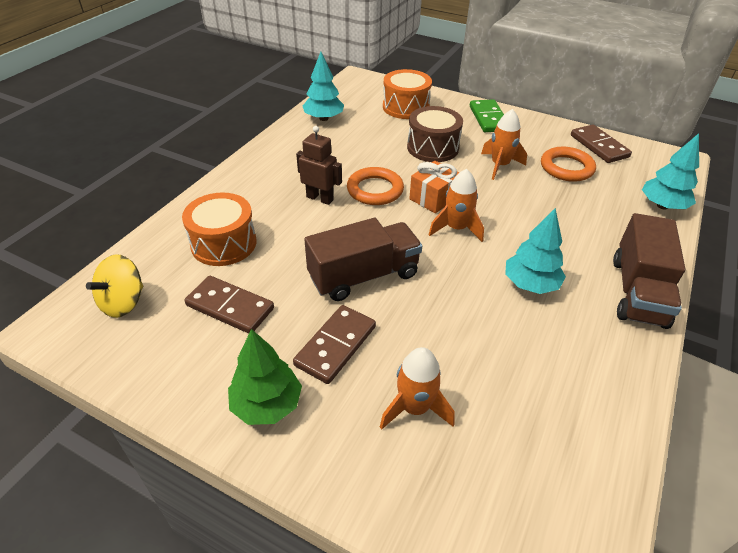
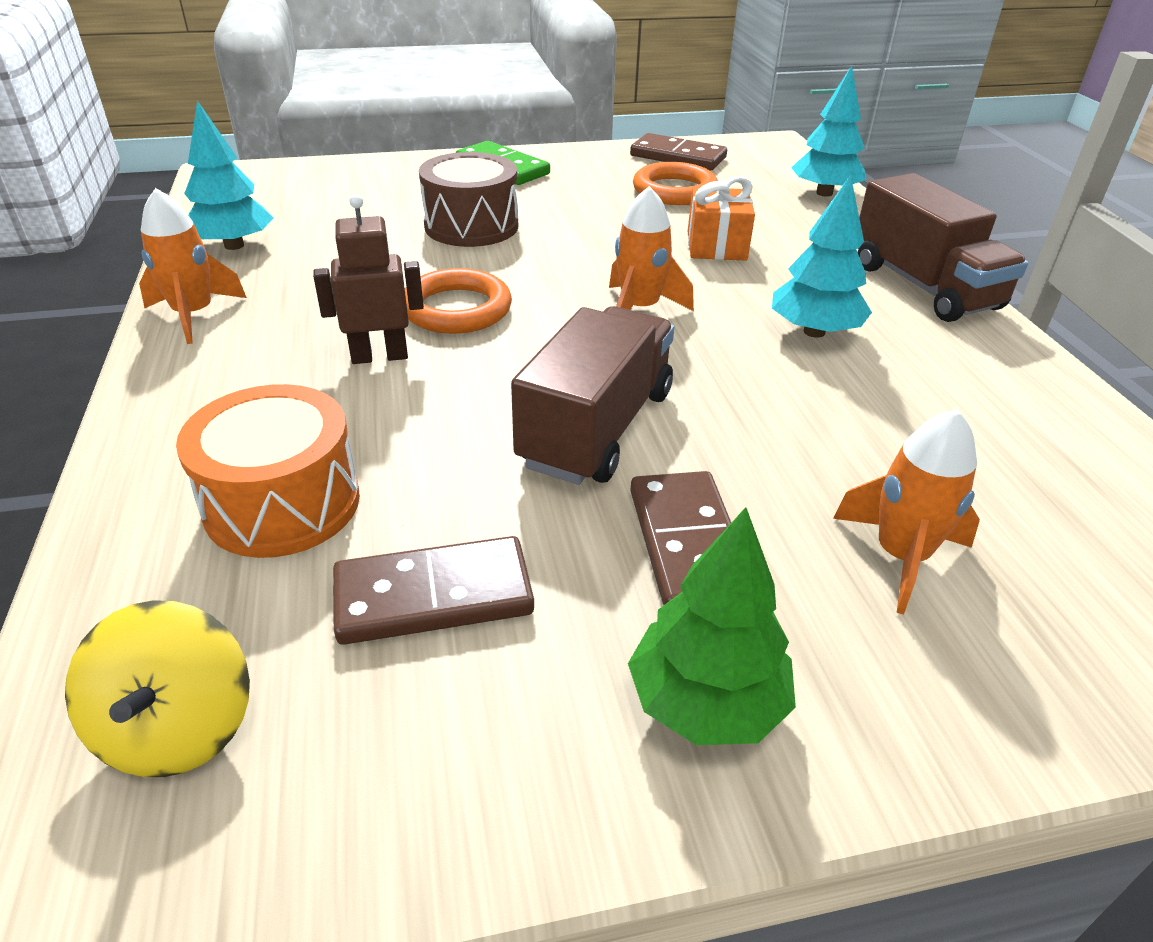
camera: 40 degrees left, 5 degrees down
(405, 107) = (360, 190): orange drum -> none
(433, 198) = (558, 286): orange gift -> orange gift (716, 246)
(499, 165) = (592, 216): orange rocket -> orange rocket (194, 315)

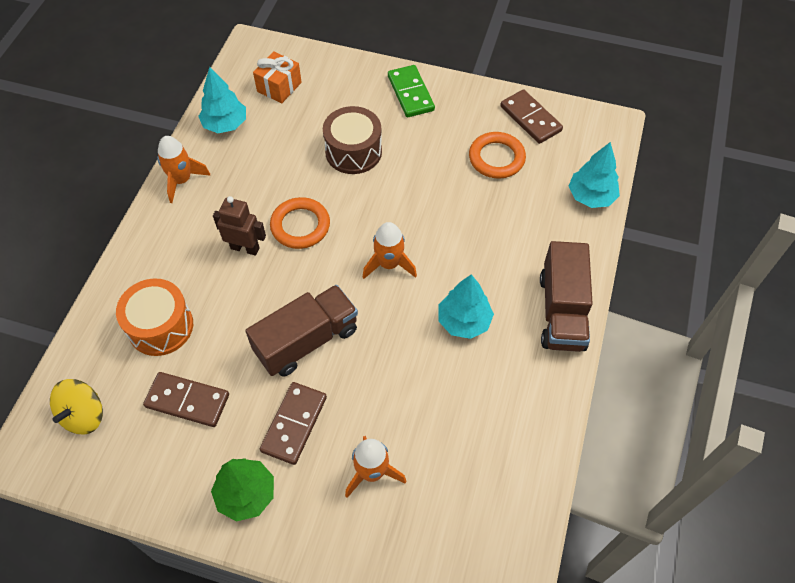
camera: 30 degrees right, 20 degrees up
(716, 246) = (475, 225): orange gift -> orange gift (279, 87)

